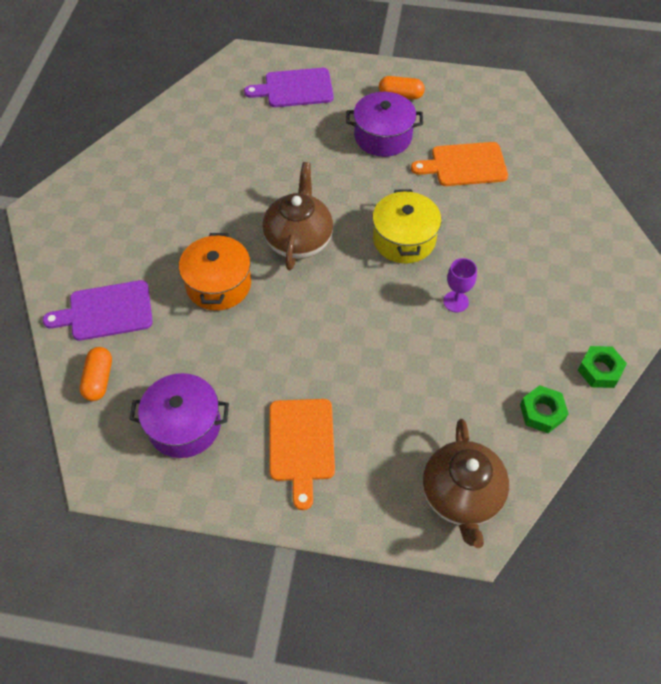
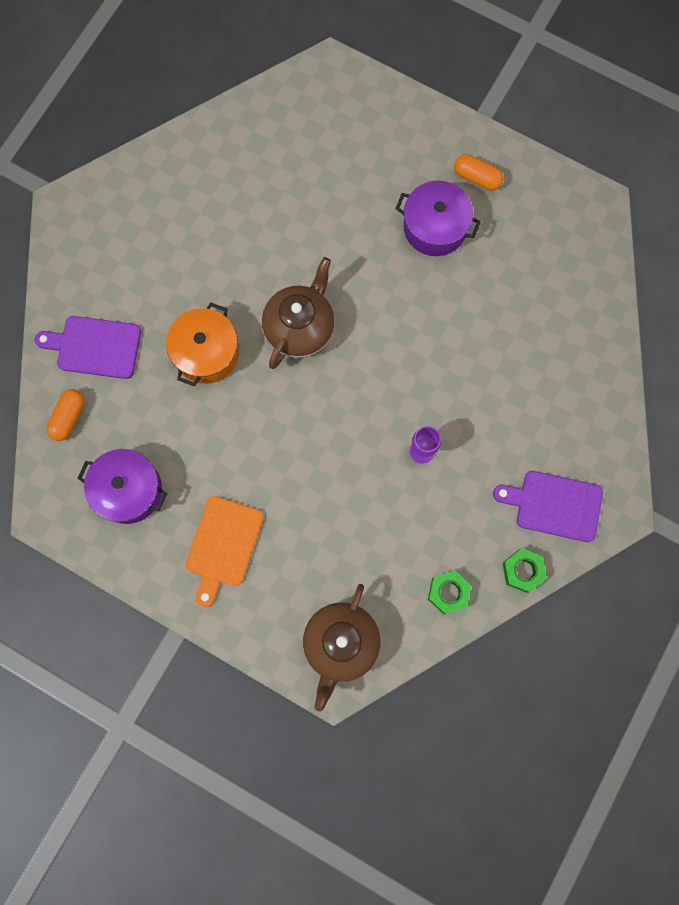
camera: 20 degrees right, 20 degrees up
(295, 88) = (368, 131): purple cutting board -> purple cutting board (554, 505)
(404, 239) = (403, 363): yellow pot -> none
(465, 165) = (504, 293): orange cutting board -> none

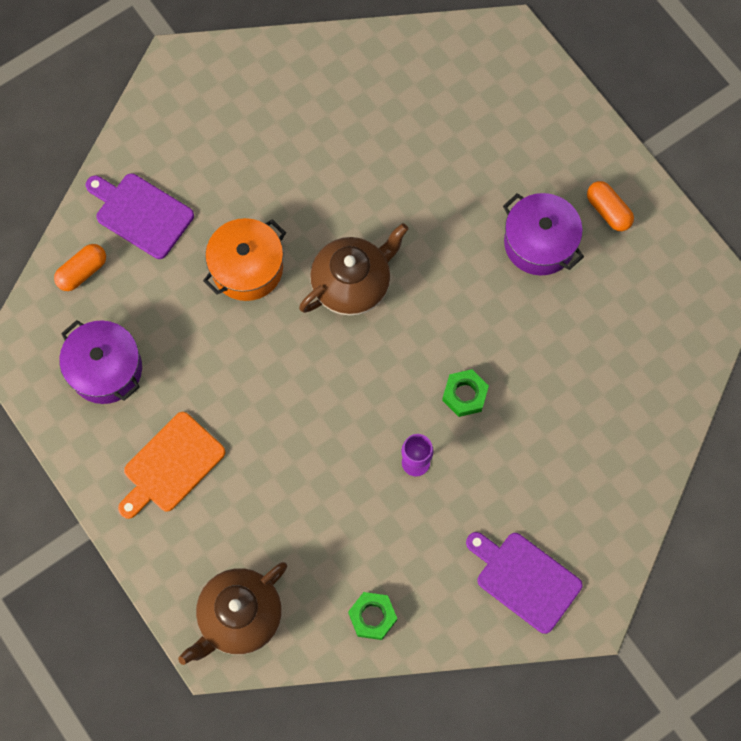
camera: 25 degrees right, 5 degrees down
(522, 571) = (459, 630): green nut -> green nut (465, 395)

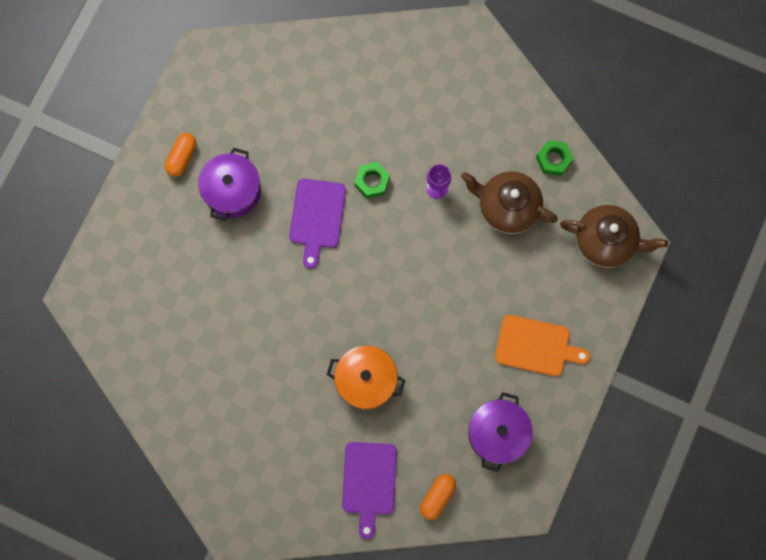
camera: 120 degrees left, 5 degrees up
(82, 272) = (437, 496): orange capsule -> orange capsule turned 75 degrees counterclockwise
(352, 284) = (336, 300): brown teapot -> brown teapot (507, 207)
(524, 579) = (472, 80): purple cutting board -> purple cutting board (317, 217)

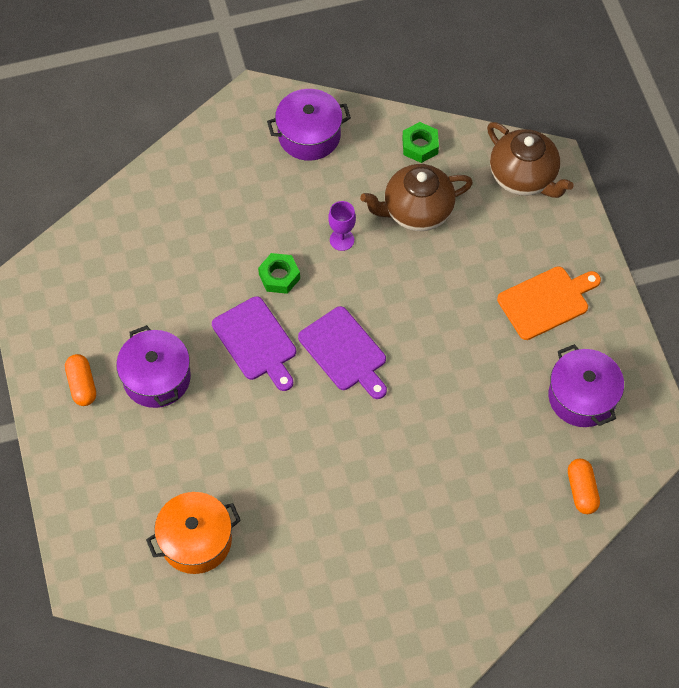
camera: 40 degrees left, 15 degrees down
(366, 380) = (427, 443): orange pot -> orange pot (196, 540)
(369, 482) = (511, 527): purple cutting board -> purple cutting board (344, 352)
(483, 90) = (309, 135): none -> purple pot
(605, 241) = (524, 177): brown teapot -> brown teapot turned 75 degrees clockwise

